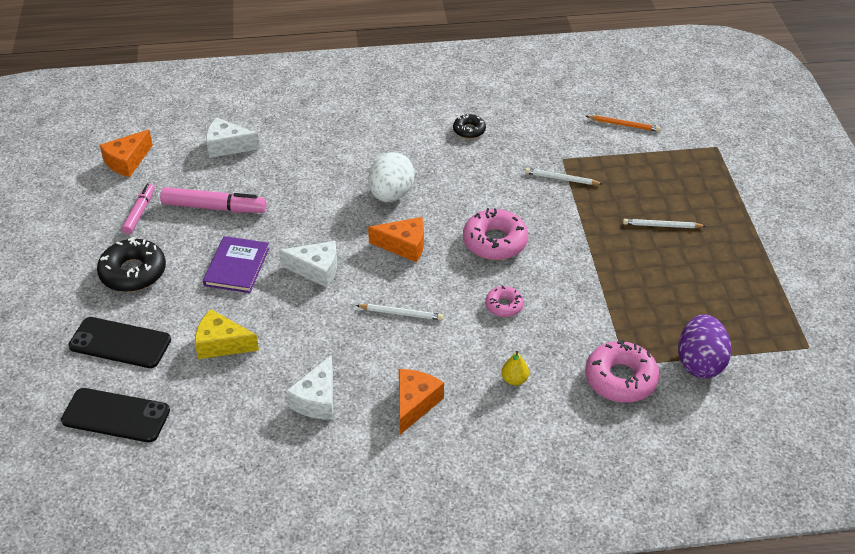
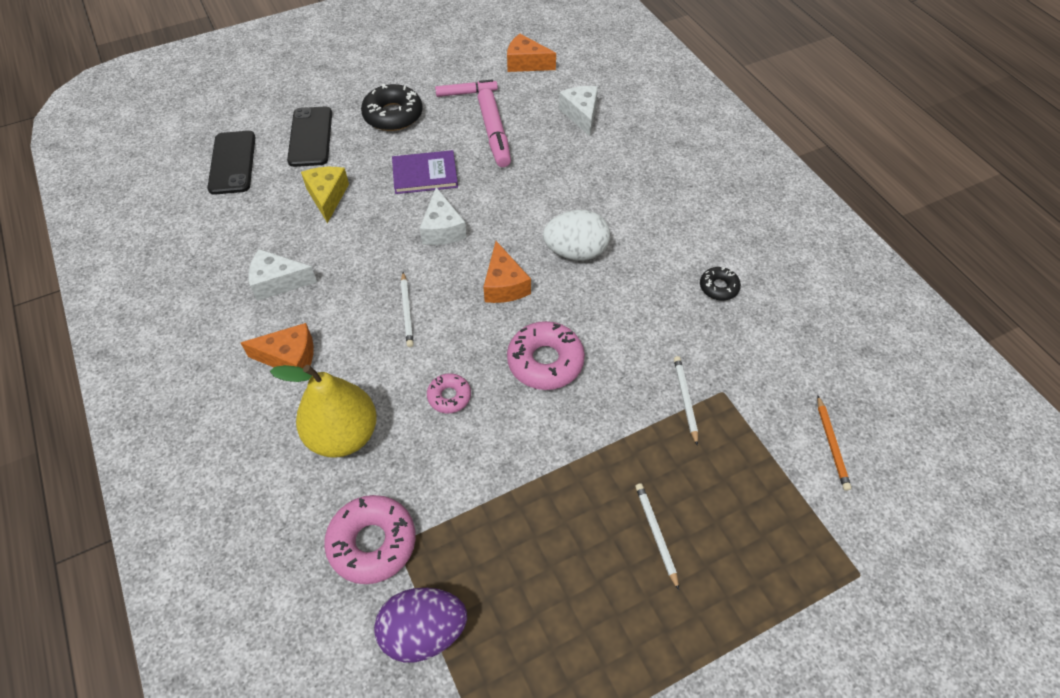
camera: 70 degrees right, 10 degrees up
(514, 379) = (343, 435): yellow pear -> yellow pear, size x2.46

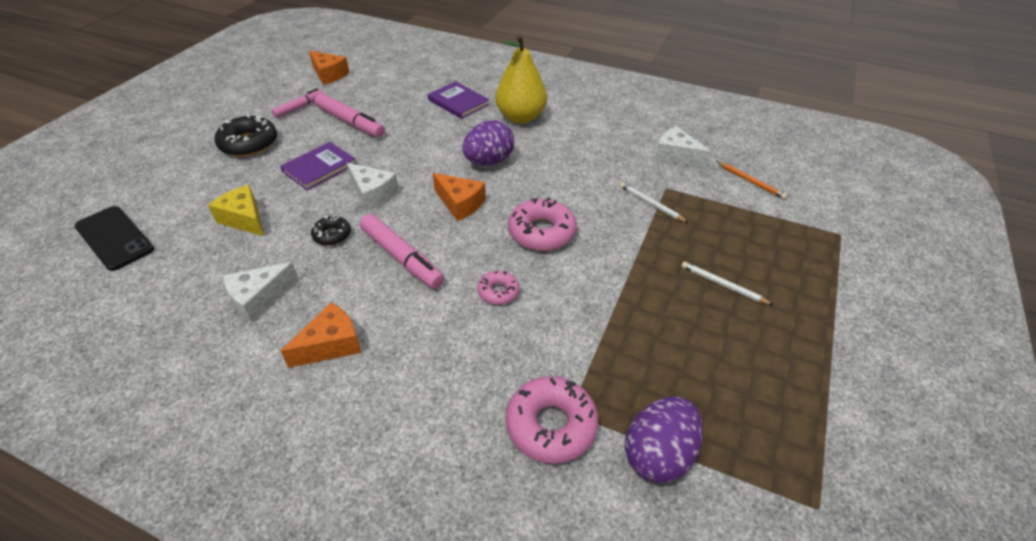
camera: 40 degrees left, 10 degrees down
(310, 137) = (182, 187): black phone -> none
(343, 435) = (442, 368): yellow pear -> yellow pear (520, 117)
(407, 311) = (402, 257): white pencil -> pink marker
(526, 63) = (329, 75): orange cheese -> orange cheese turned 120 degrees counterclockwise
(576, 252) = (489, 161): white egg -> purple egg
(581, 115) = (404, 87): white cheese -> white cheese (676, 156)
(616, 161) = (458, 102): none -> purple book
(718, 287) = (599, 138): black donut -> black donut (332, 235)

